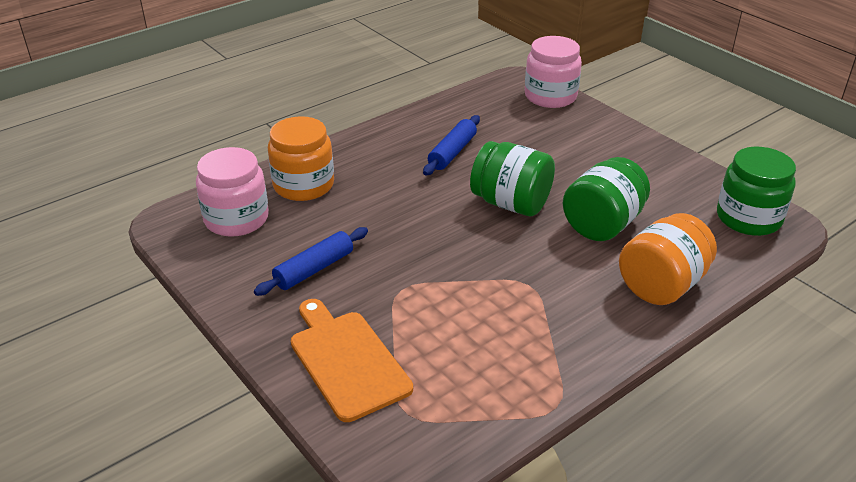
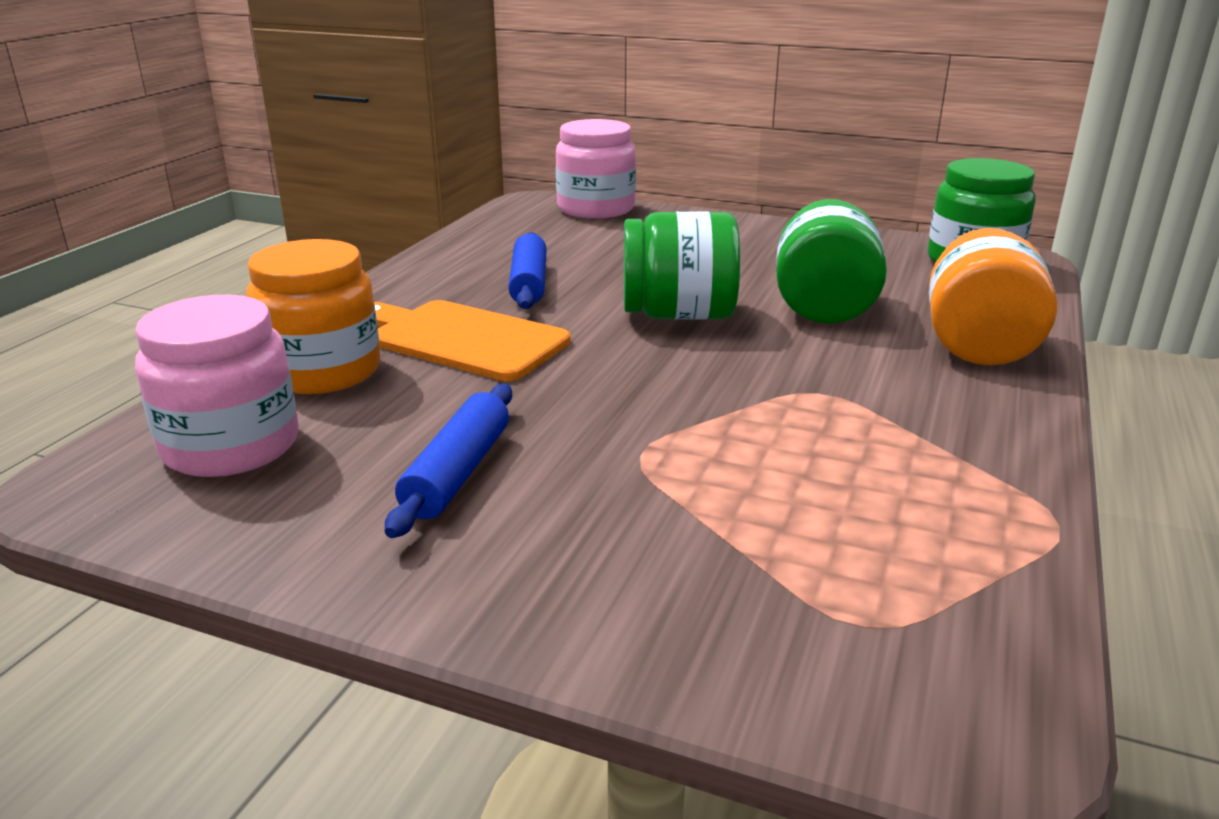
camera: 30 degrees left, 10 degrees down
(347, 360) = (665, 585): orange cutting board -> orange cutting board (462, 339)

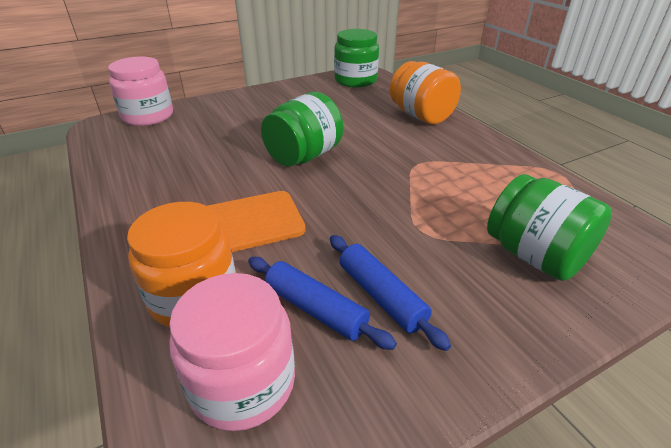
camera: 50 degrees left, 10 degrees up
(529, 283) = (201, 176): blue rolling pin -> blue rolling pin (315, 309)
(823, 306) = (347, 124): green jar -> green jar (534, 256)

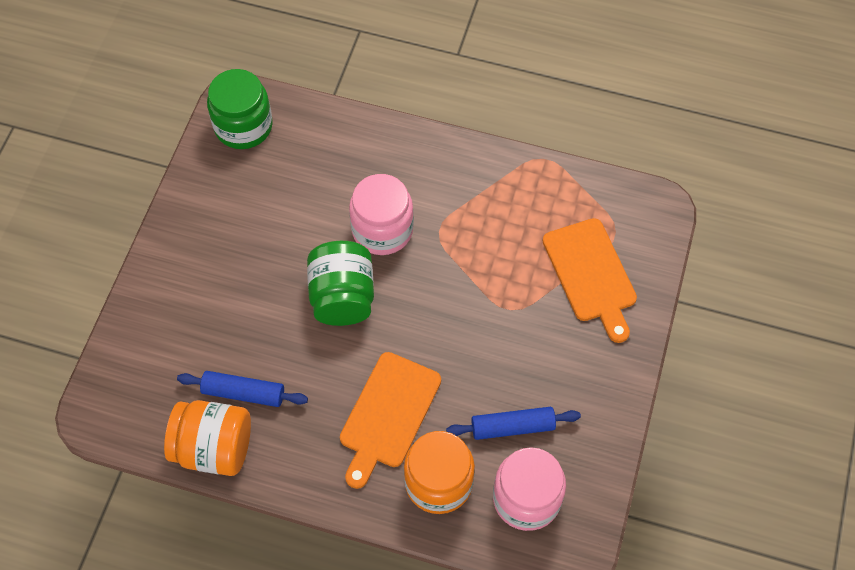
camera: 45 degrees left, 25 degrees up
(148, 116) = (120, 364): pink jar -> pink jar (382, 230)
(381, 296) = (537, 385): blue rolling pin -> blue rolling pin (243, 393)
(421, 116) = (375, 150): orange jar -> orange jar (214, 448)
(534, 256) = (591, 275): green jar -> orange cutting board

